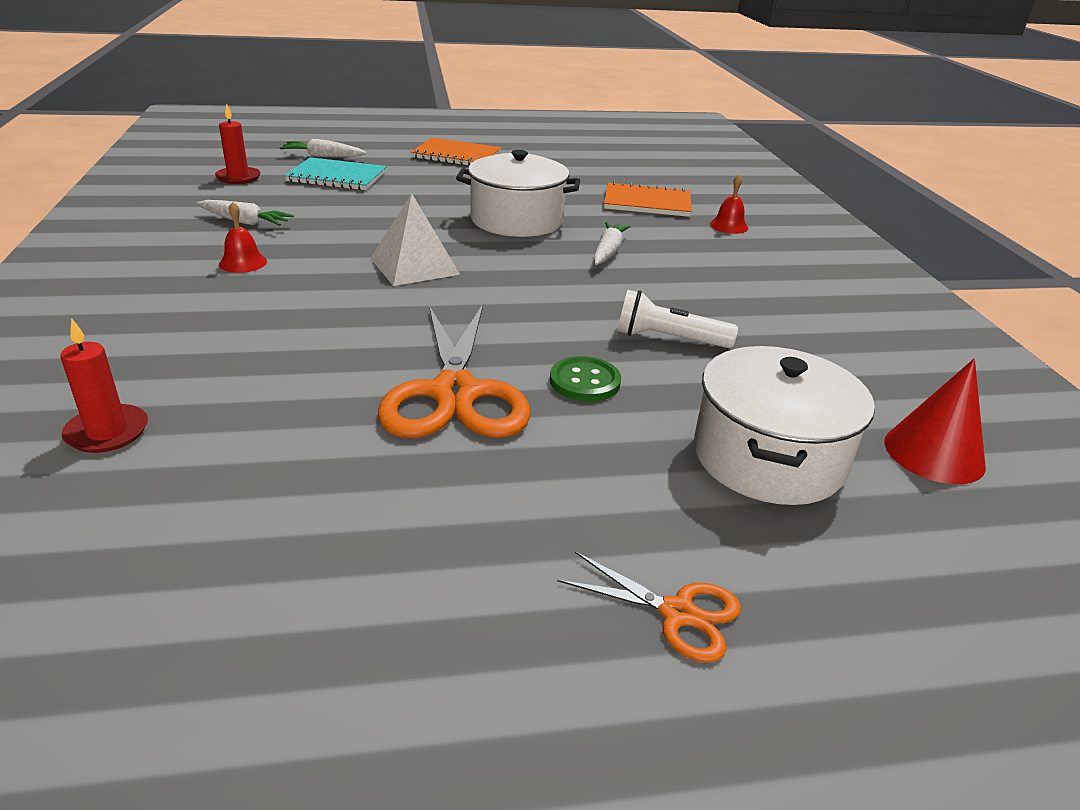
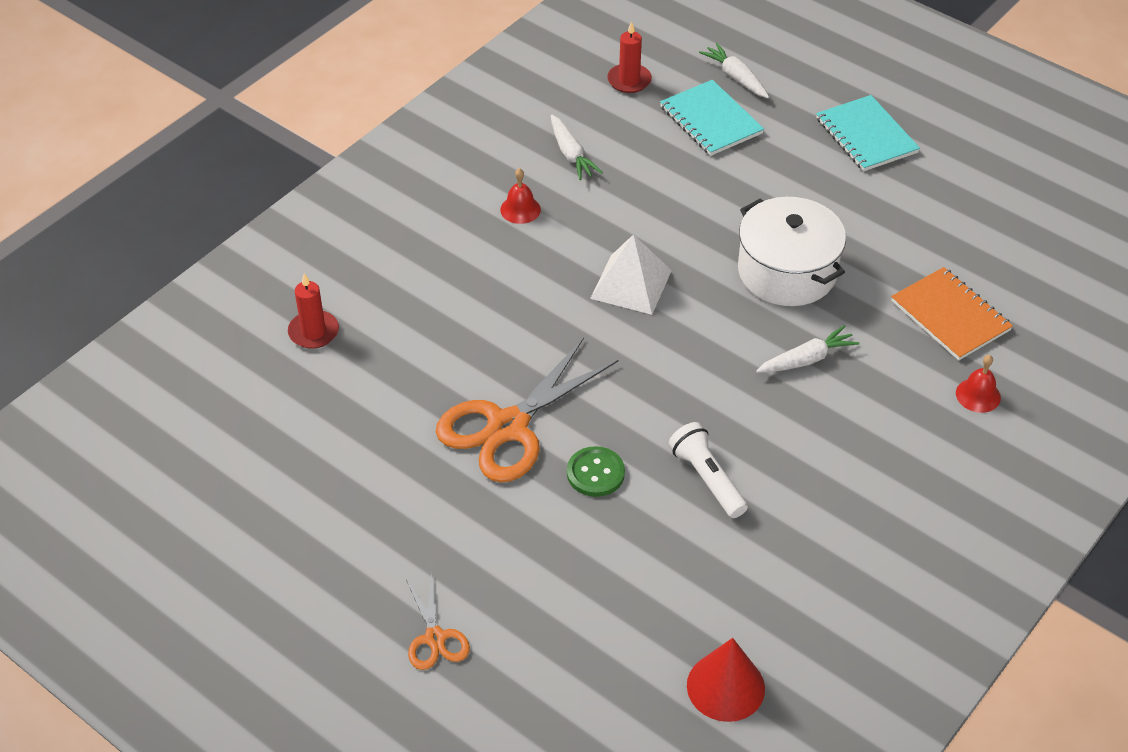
camera: 50 degrees right, 15 degrees up
(456, 155) = (866, 136): orange notebook -> turquoise notebook
(768, 457) = (617, 606): white pot -> none

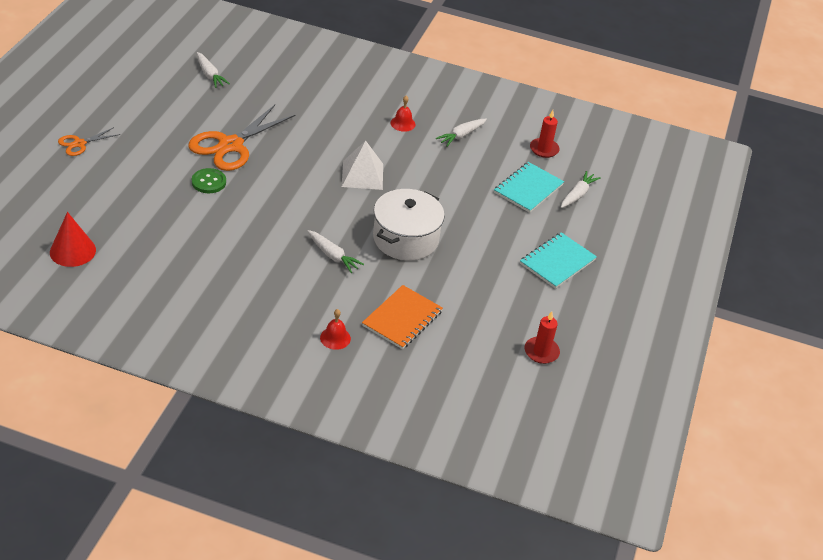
camera: 65 degrees right, 5 degrees down
(299, 417) = (210, 75): none -> white carrot
(313, 332) = (271, 68): red candle -> red candle (541, 352)
(508, 427) = (230, 145): orange scissors -> orange scissors turned 75 degrees counterclockwise
(707, 479) = (220, 225): white flashlight -> none

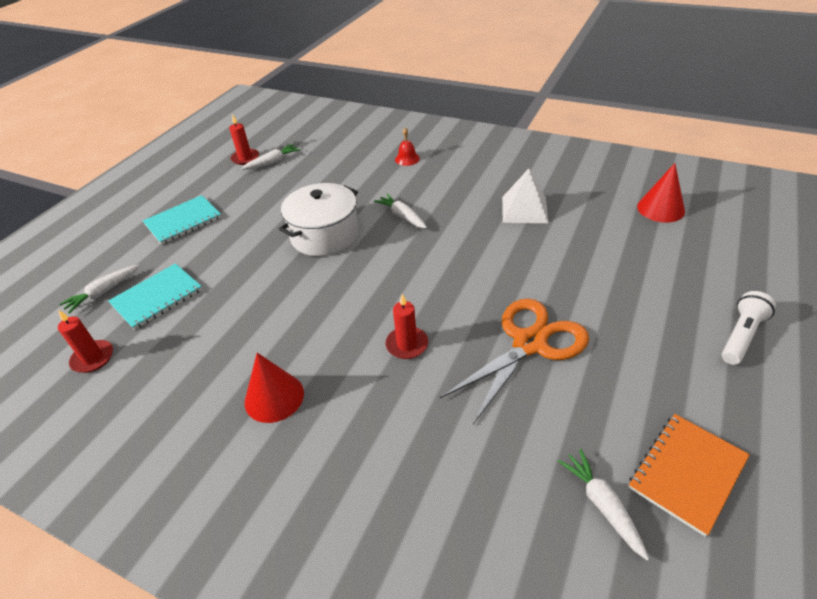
camera: 165 degrees left, 0 degrees up
(79, 144) = (741, 336): orange scissors -> white flashlight
(209, 182) = (545, 288): green button -> none
(318, 148) = (407, 344): none -> red candle
(362, 175) = (354, 306): white pyramid -> white pyramid (524, 209)
(402, 319) = (349, 173): orange notebook -> orange notebook (687, 473)
(403, 123) = (274, 397): red bell -> red cone
(461, 136) = (196, 377): white carrot -> white carrot (273, 162)

